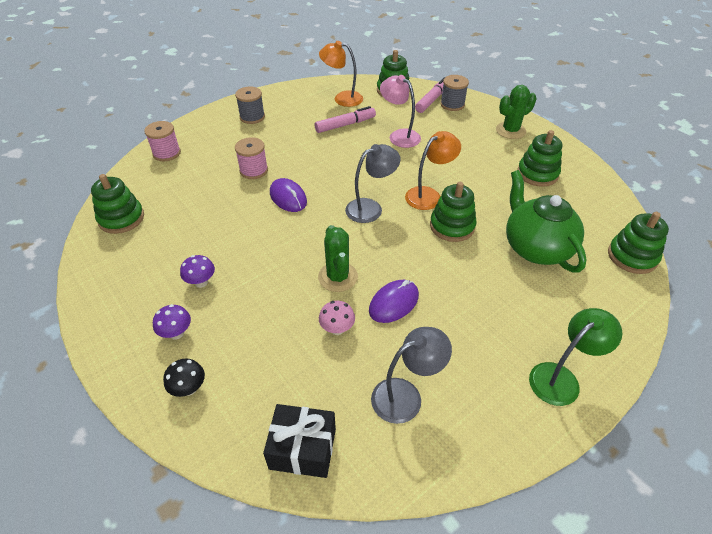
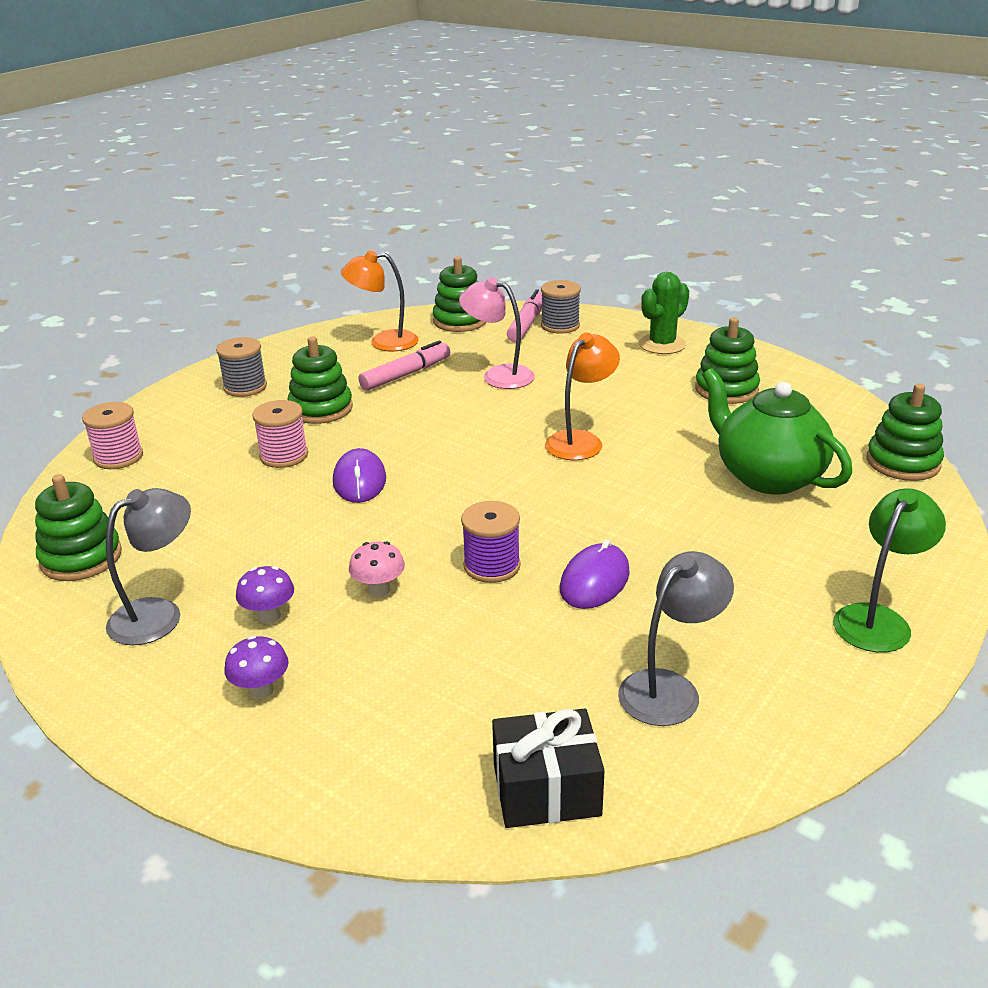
camera: 15 degrees left, 15 degrees down
(189, 388) = (320, 757): black mushroom -> none
(288, 197) = (359, 480): purple mouse -> purple mouse turned 45 degrees clockwise
(337, 329) = (524, 630): pink mushroom -> pink mushroom (379, 590)
(338, 277) = (492, 566): green cactus -> purple spool
(371, 208) = (499, 471): grey lamp -> grey lamp (158, 614)
(452, 226) = (634, 472): green stacking toy -> green stacking toy (321, 409)

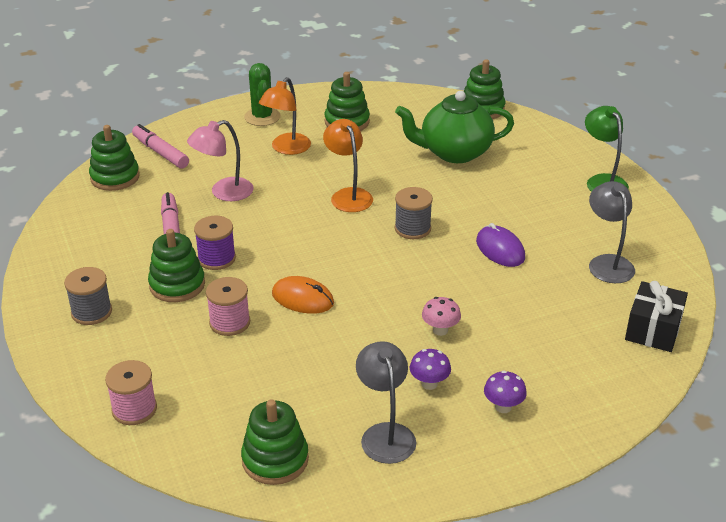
camera: 60 degrees left, 5 degrees up
(359, 480) = (303, 298): purple mouse -> orange mouse
(383, 342) = (102, 222): orange lamp -> orange lamp (286, 149)
(492, 566) = (453, 279): purple spool -> purple spool (216, 258)
(560, 325) = (182, 141): grey spool -> grey spool (412, 228)

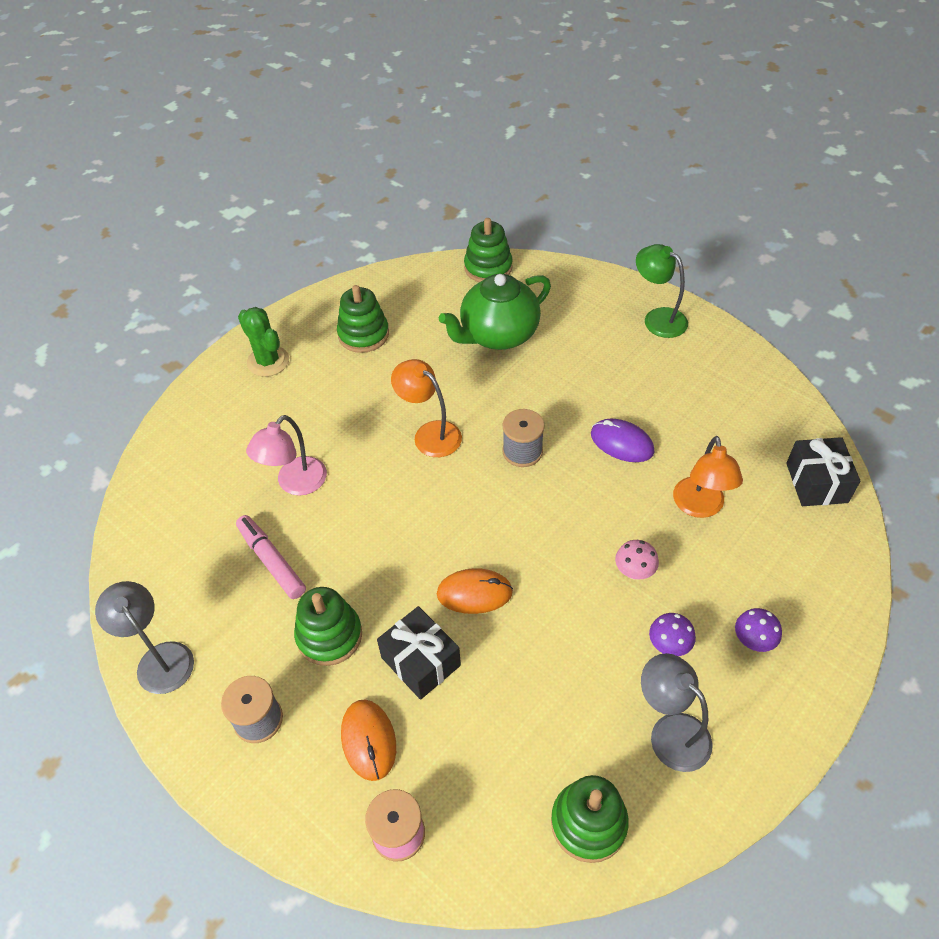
camera: 25 degrees left, 15 degrees up
(115, 177) = (155, 512): green stacking toy -> none
(156, 352) = (368, 740): none -> orange mouse
(160, 152) = (186, 455): pink marker -> none
(216, 258) = (348, 579): purple spool -> none
(229, 322) = (420, 661): pink spool -> black gift
(286, 149) = (323, 395): orange lamp -> orange lamp (699, 507)
(607, 263) = (726, 418): grey lamp -> grey lamp (159, 658)

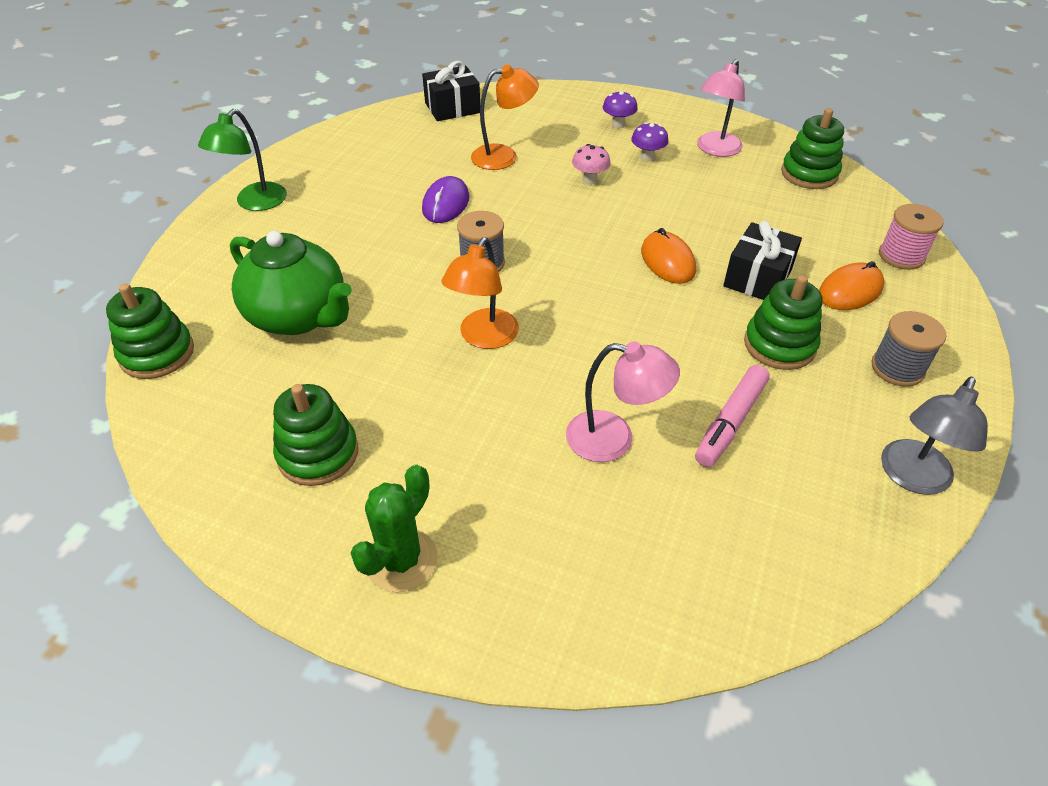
camera: 110 degrees left, 5 degrees down
(670, 732) = (715, 150): grey lamp -> pink lamp

